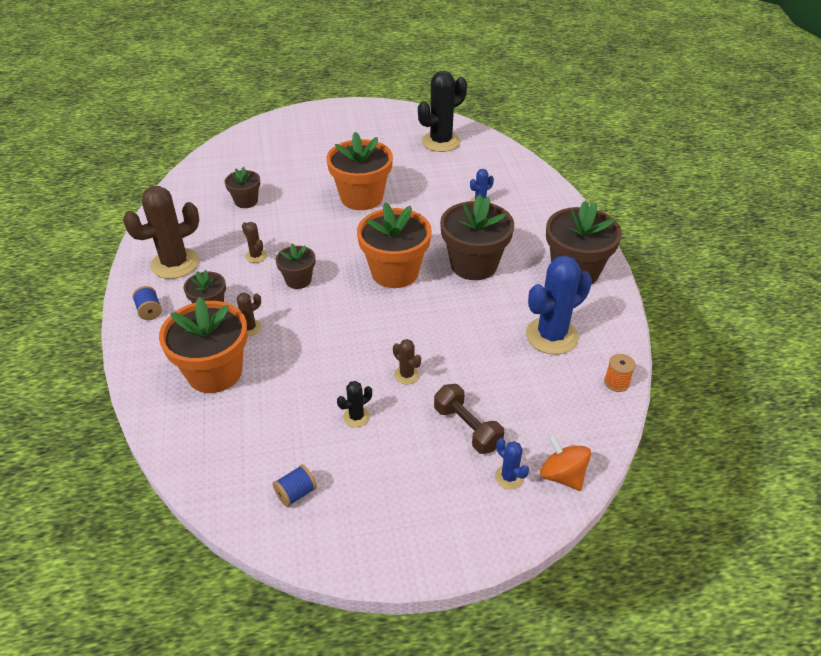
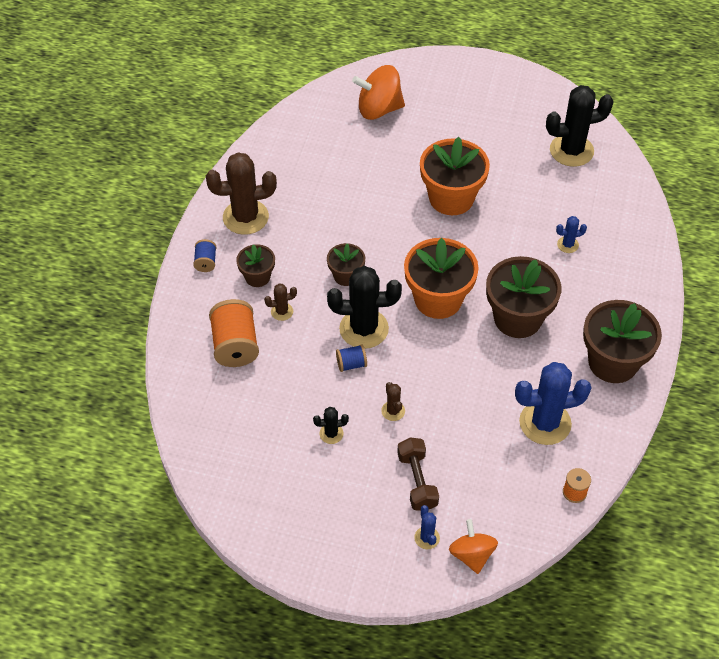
camera: 25 degrees right, 10 degrees up
(214, 372) = (235, 345): orange flower pot -> orange spool
(246, 201) = (338, 164): brown flower pot -> none
(256, 256) = (320, 234): brown cactus -> none
(262, 155) = (379, 109): none -> orange spinning top
(296, 493) = (253, 481): blue spool -> blue spool (351, 364)
(339, 316) = (364, 329): none -> black cactus

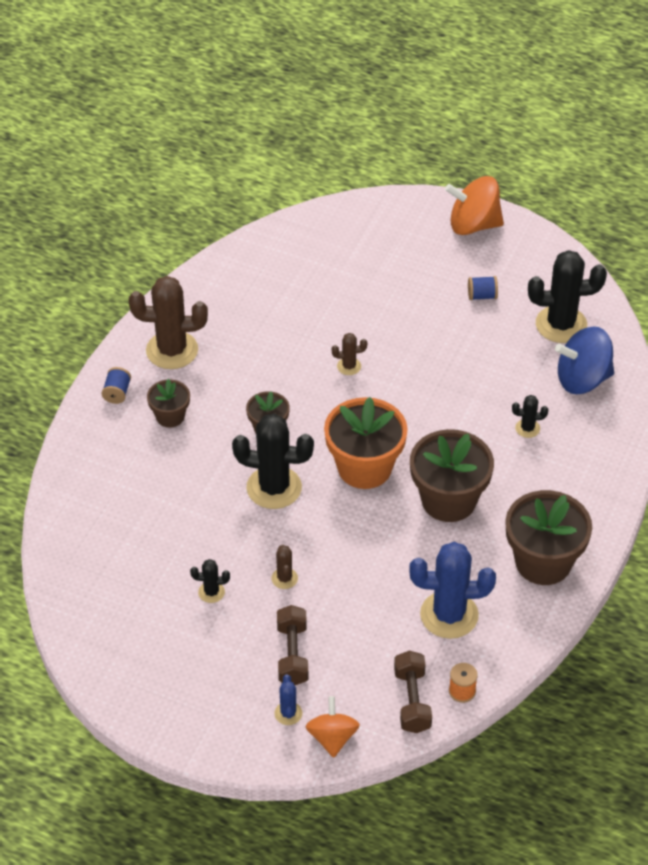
camera: 10 degrees right, 5 degrees down
(235, 345) = (129, 486): orange spool -> none
(282, 311) = (188, 457): brown cactus -> brown cactus (349, 366)
(351, 364) = (251, 523): blue spool -> blue spool (482, 296)
(379, 109) = (351, 250): orange spinning top -> orange spinning top (473, 225)
(451, 198) = (408, 359): orange flower pot -> none
(533, 508) = (412, 701): none -> brown dumbbell
(567, 245) = (527, 428): blue cactus -> black cactus
(602, 195) = (582, 379): none -> blue spinning top

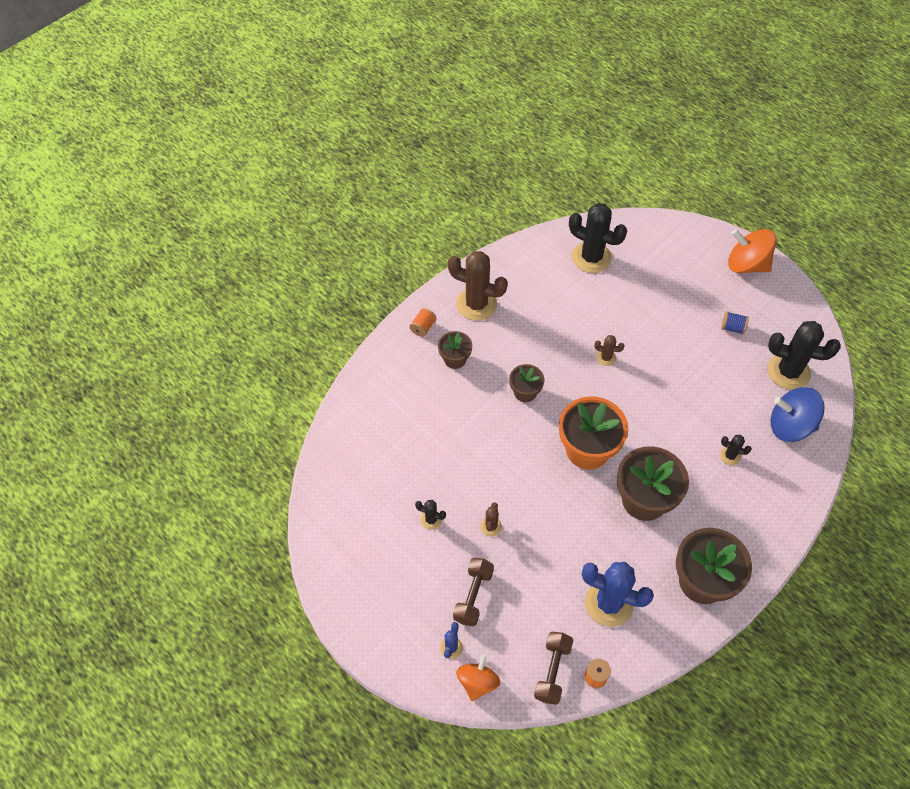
camera: 20 degrees right, 10 degrees up
(117, 393) = (423, 327): blue spool -> orange spool
(274, 488) = (511, 444): black cactus -> black cactus (591, 257)

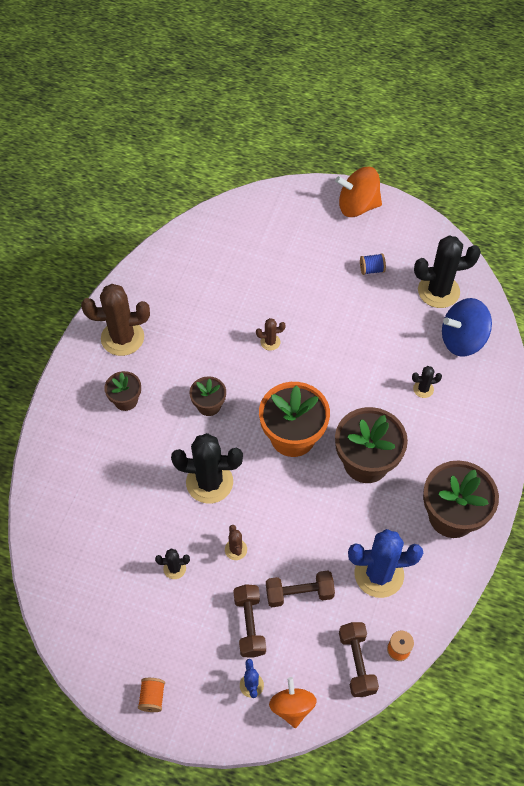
camera: 25 degrees left, 0 degrees up
(423, 327) = (79, 381): orange spool -> orange spool (152, 697)
(529, 588) = (299, 593): none -> brown dumbbell
(591, 257) = (213, 251): black cactus -> black cactus (209, 482)

